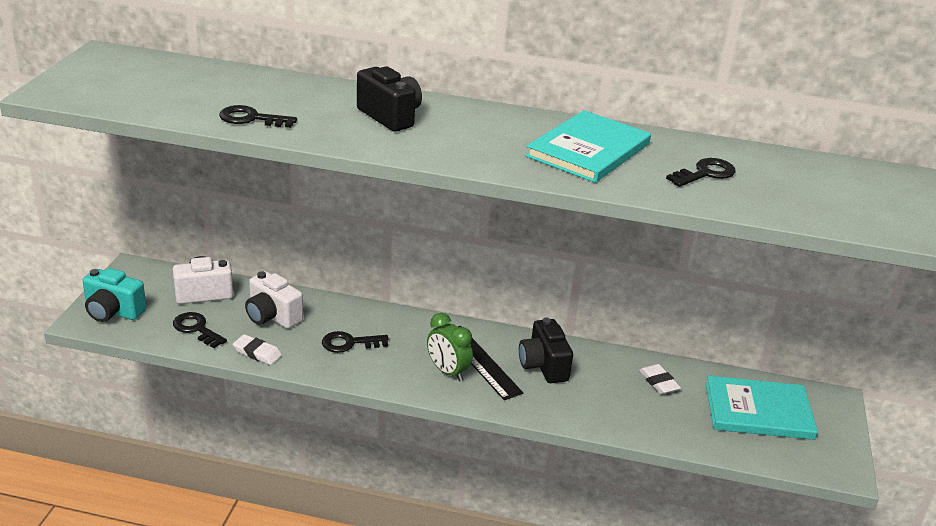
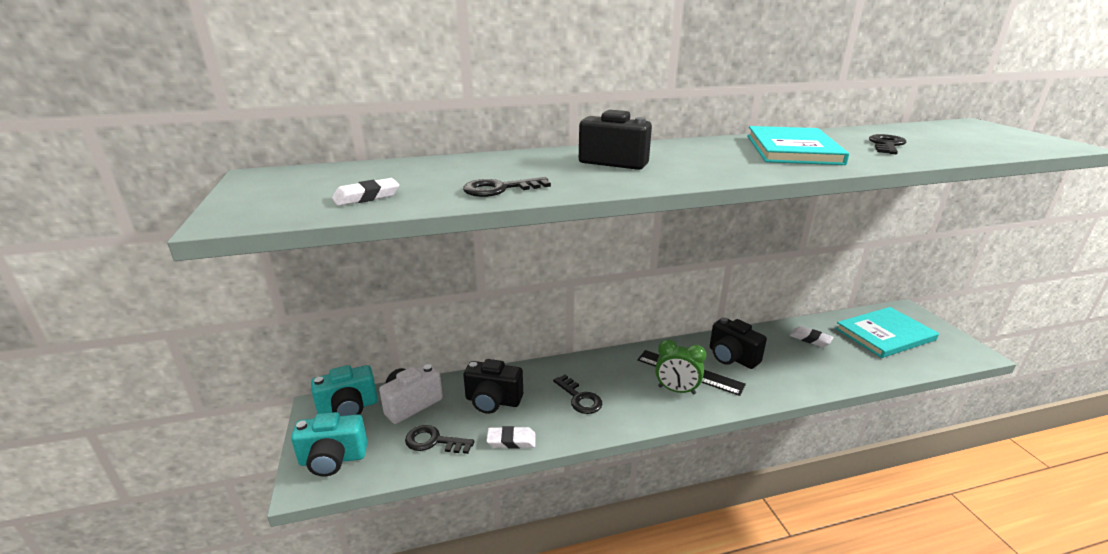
camera: 25 degrees left, 5 degrees down
(150, 98) = (366, 197): none -> white eraser
(153, 278) = (348, 408): none -> turquoise camera
(272, 316) = (493, 401): white camera -> black camera
(349, 343) = (579, 398): black key -> black key turned 90 degrees counterclockwise

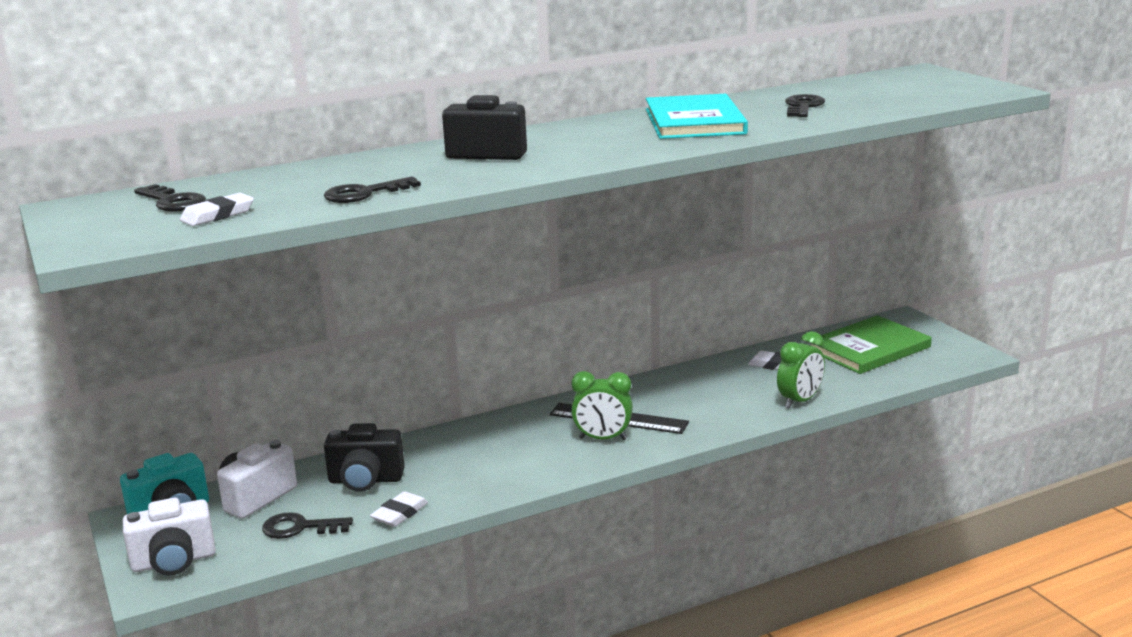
camera: 10 degrees left, 5 degrees down
(333, 459) = (174, 561): turquoise camera -> white camera
(511, 440) = (400, 513): white eraser -> white eraser turned 45 degrees counterclockwise
(579, 398) = (479, 462): black key -> black key (172, 202)
(732, 357) = (672, 397): black camera -> none
(835, 378) = (800, 401): none -> green clock
(884, 334) = (868, 348): turquoise book -> green book

